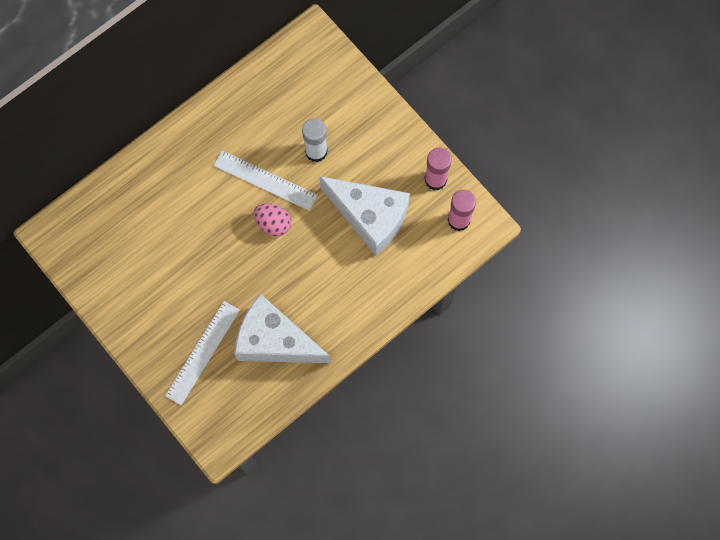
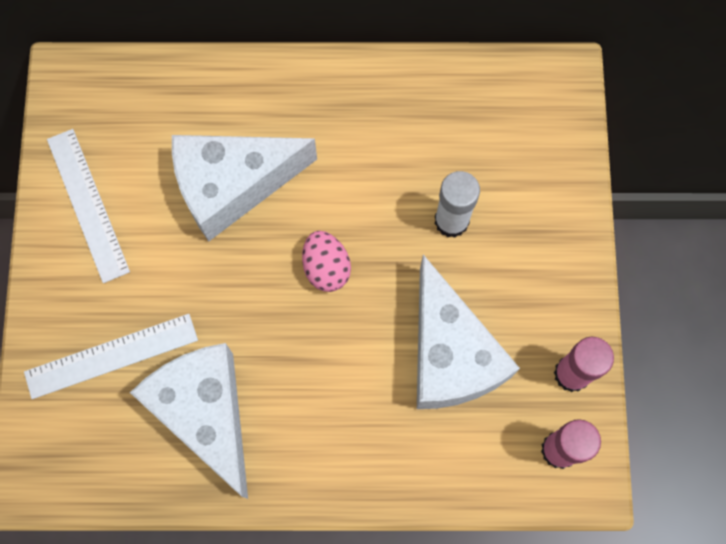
camera: 40 degrees right, 0 degrees up
(189, 221) = (232, 186): none -> white cheese
(265, 180) = (361, 208): white ruler -> white ruler (87, 205)

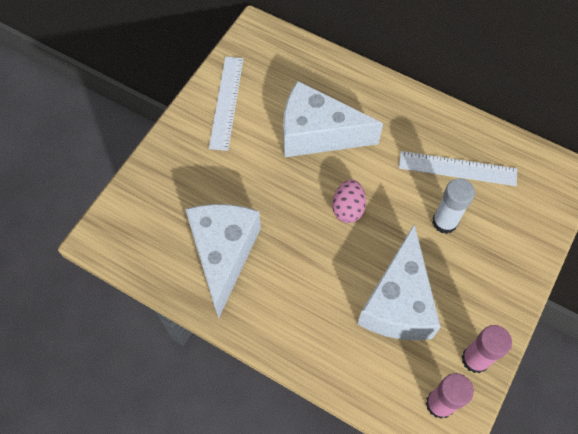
camera: 30 degrees right, 10 degrees down
(111, 356) = (188, 191): white ruler -> white ruler (457, 169)

